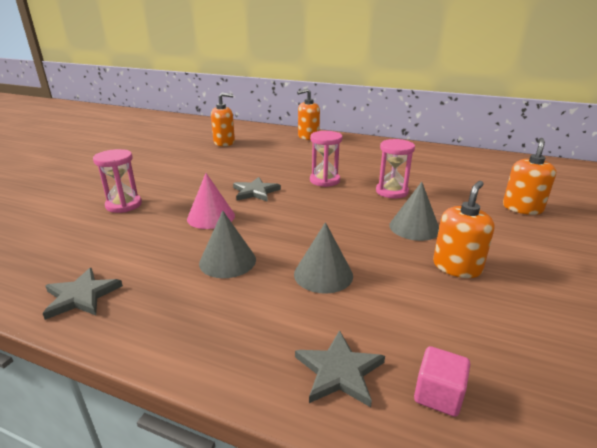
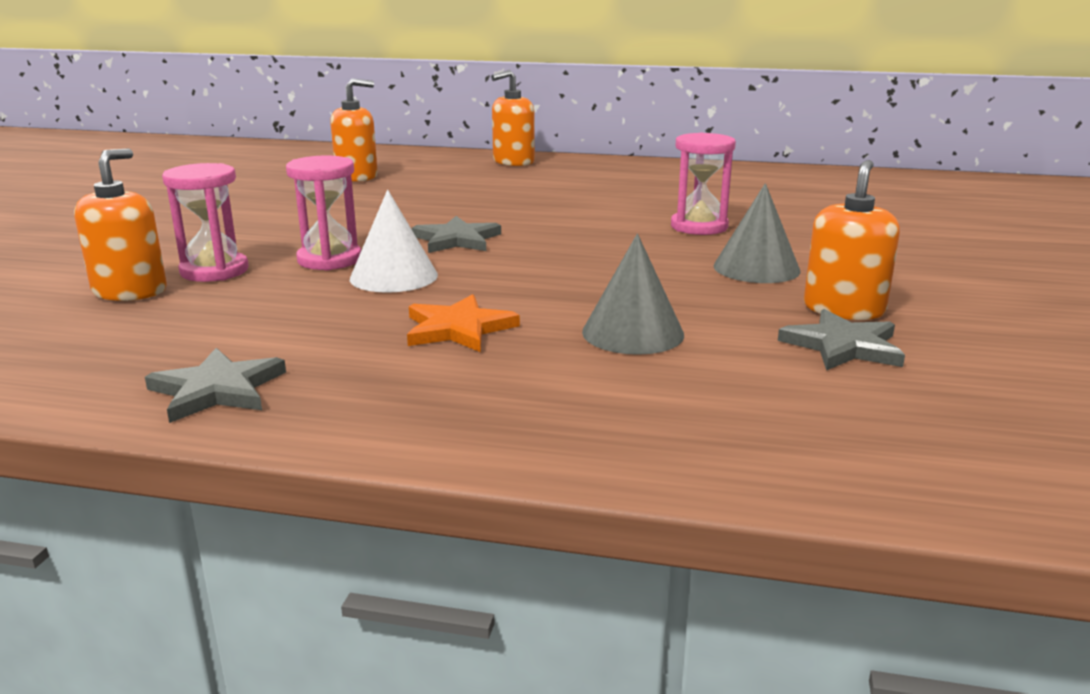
camera: 10 degrees left, 5 degrees down
(211, 217) = (394, 276): pink cone -> white cone
(227, 261) = (458, 329): grey cone -> orange star
(324, 180) = (575, 219): pink hourglass -> pink hourglass (329, 260)
(339, 371) = (713, 435): grey star -> grey star (843, 346)
(438, 395) = (871, 444): pink cube -> none
(522, 208) = (919, 235): orange soap dispenser -> orange soap dispenser (130, 291)

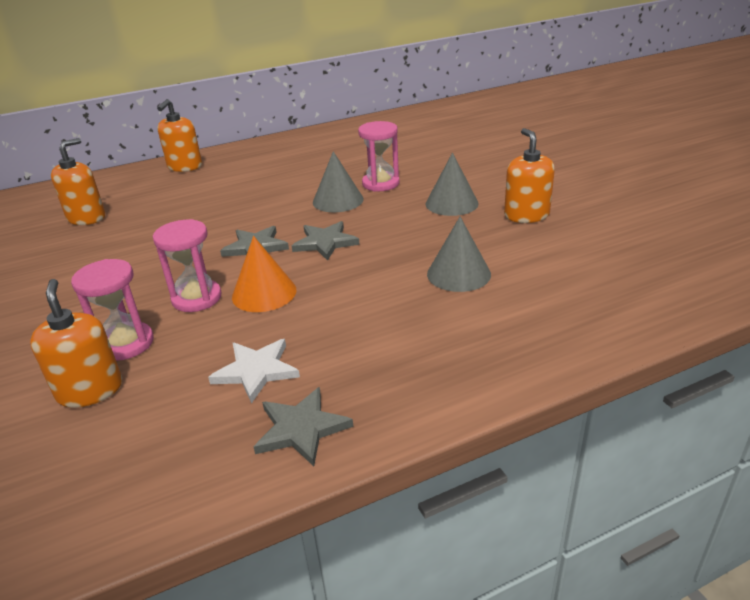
camera: 35 degrees left, 10 degrees up
(269, 331) = (256, 371): none -> white star
(394, 276) = (264, 293): white cone -> orange cone
(458, 329) = (367, 314): orange star -> none
(618, 227) = (338, 200): none -> grey cone
(843, 346) = (557, 239): grey star -> grey star (325, 243)

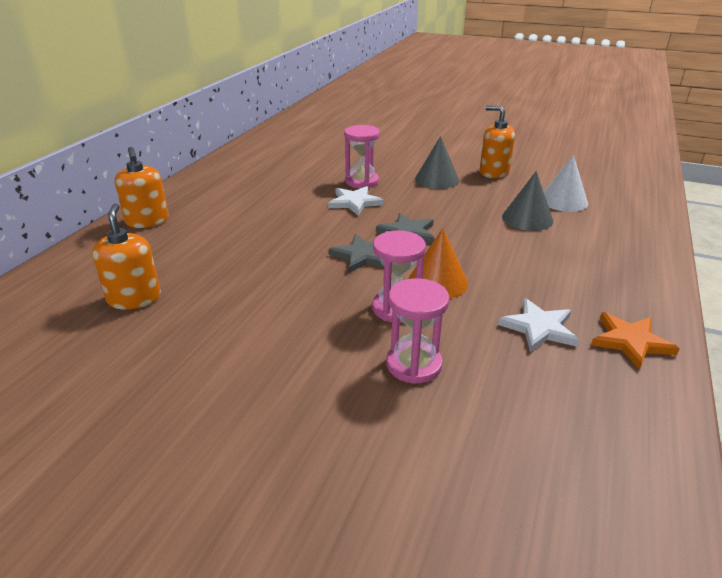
camera: 45 degrees left, 0 degrees up
(90, 390) = (461, 408): orange soap dispenser -> none
(301, 428) = (630, 341): grey star -> orange star
(338, 200) = (354, 202): grey cone -> white star
(539, 272) = (563, 201): none -> white cone

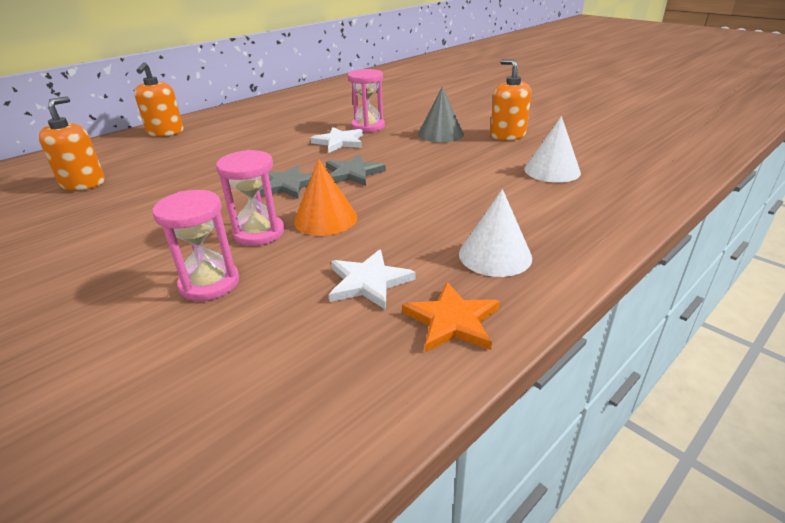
camera: 25 degrees right, 0 degrees up
(527, 218) = (489, 180): grey cone -> none
(602, 283) = (495, 255): none -> white cone

